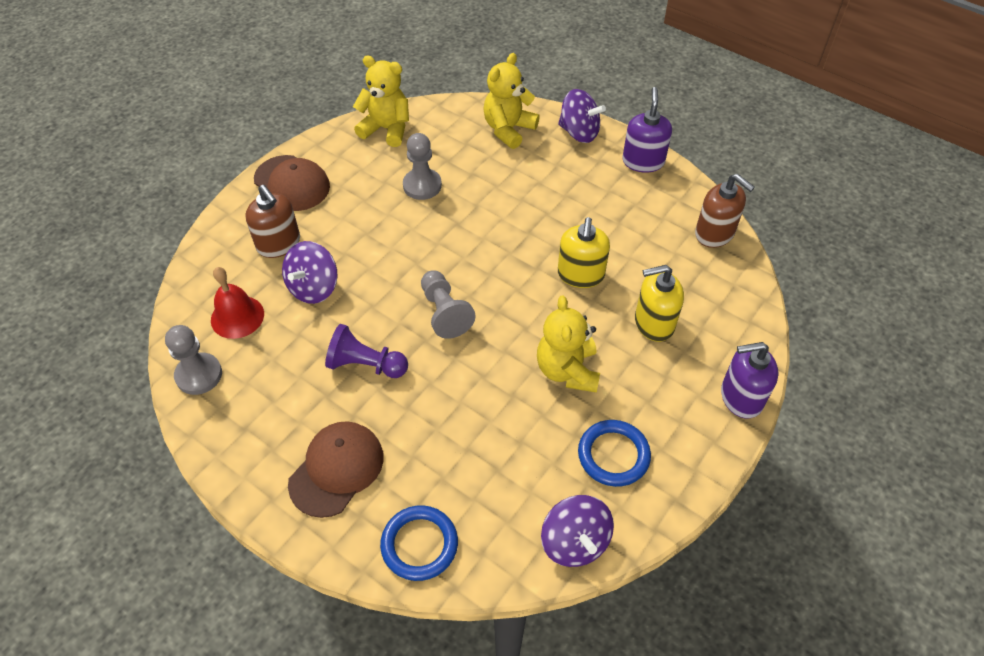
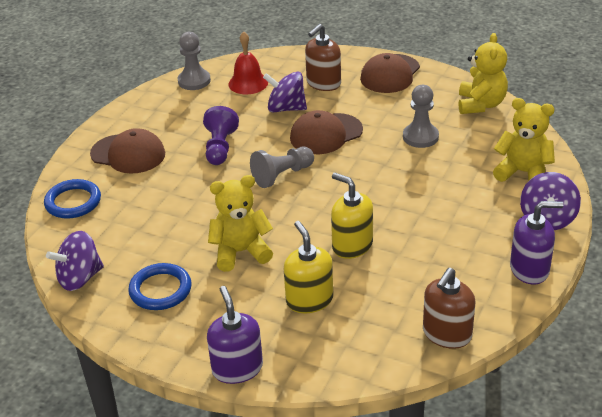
camera: 80 degrees right, 15 degrees down
(383, 260) = (326, 134): none -> brown cap
(580, 275) = (352, 245): yellow soap dispenser -> yellow soap dispenser turned 45 degrees clockwise

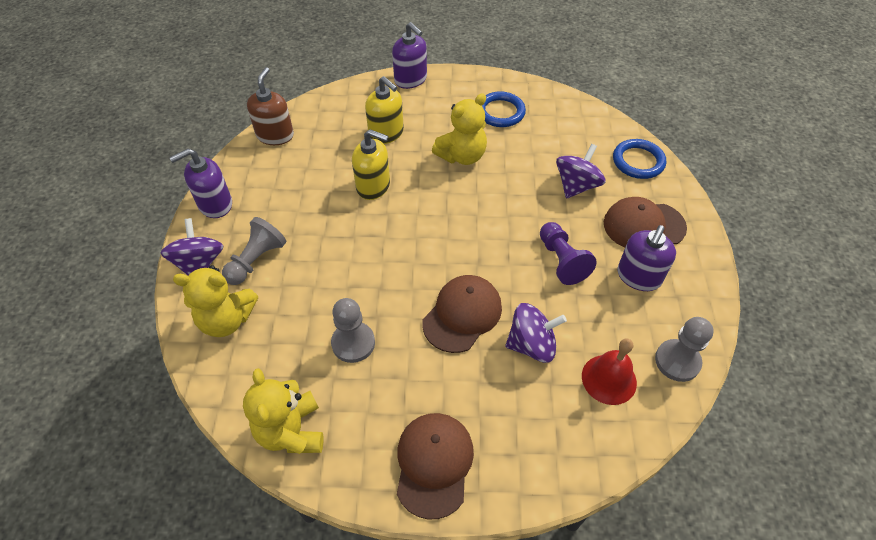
camera: 155 degrees right, 15 degrees up
(80, 278) = (566, 105): purple spinning top -> purple spinning top (576, 186)
(170, 125) = (638, 277): none -> purple soap dispenser
(282, 175) = (476, 243): grey pawn -> grey pawn (256, 260)
(323, 83) = (514, 411): brown soap dispenser -> none

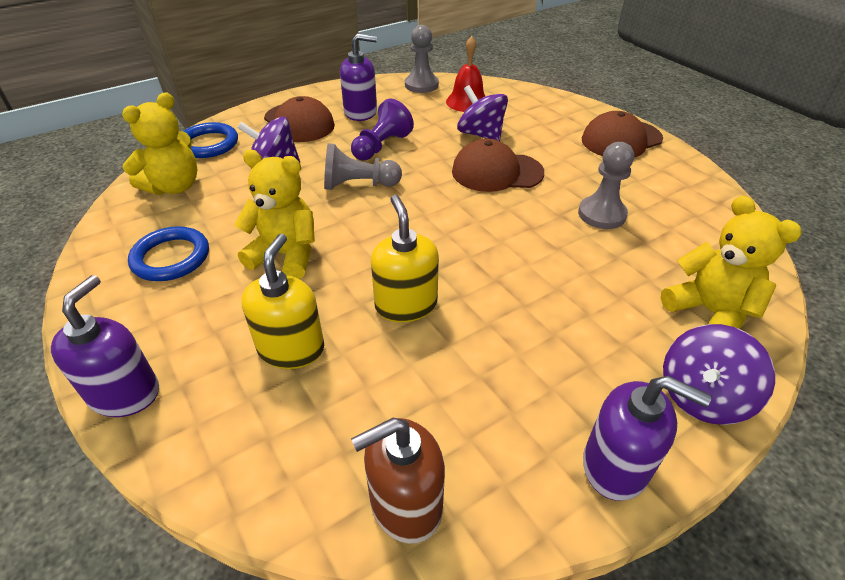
camera: 125 degrees left, 10 degrees down
(256, 260) = (625, 341): grey pawn -> grey pawn (358, 185)
(291, 431) = (709, 206): yellow teddy bear -> yellow teddy bear (174, 187)

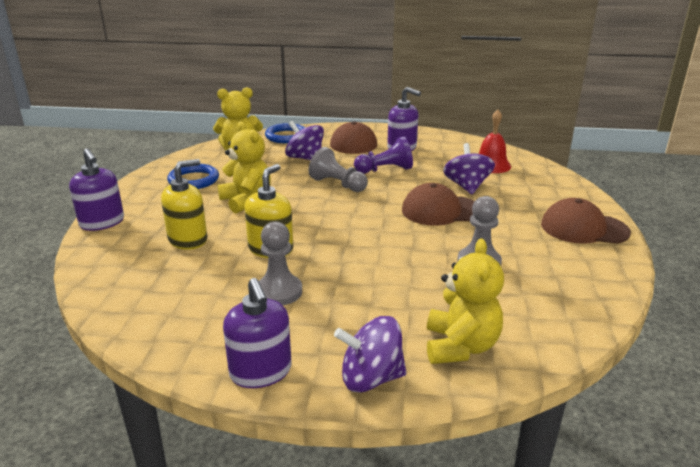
camera: 40 degrees right, 15 degrees down
(125, 393) = (102, 223): purple soap dispenser -> purple soap dispenser turned 90 degrees clockwise
(405, 504) = (141, 322): brown soap dispenser -> none
(421, 85) = (472, 145): grey pawn -> grey pawn (279, 292)
(496, 172) = (441, 210): brown cap -> brown cap turned 45 degrees counterclockwise

